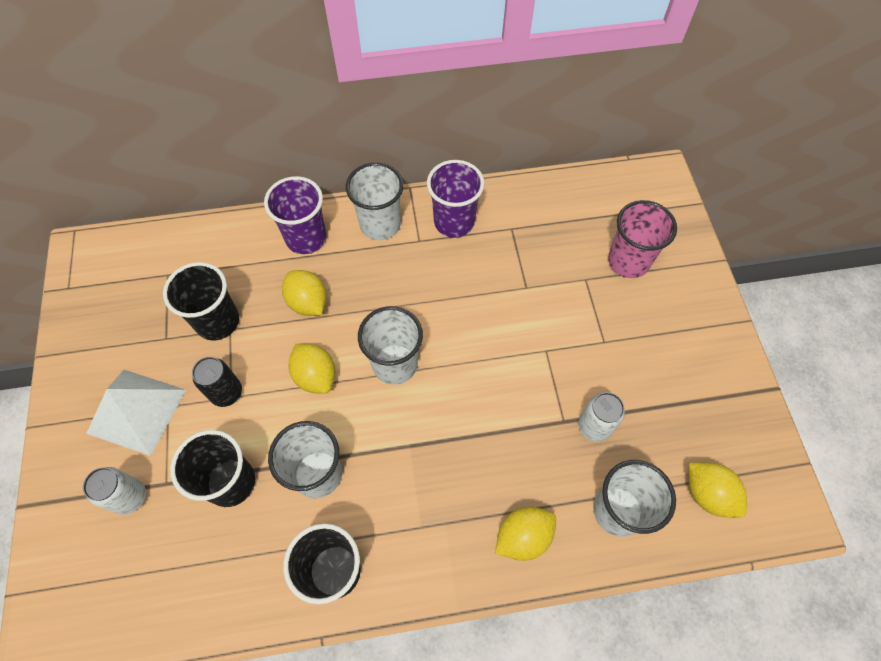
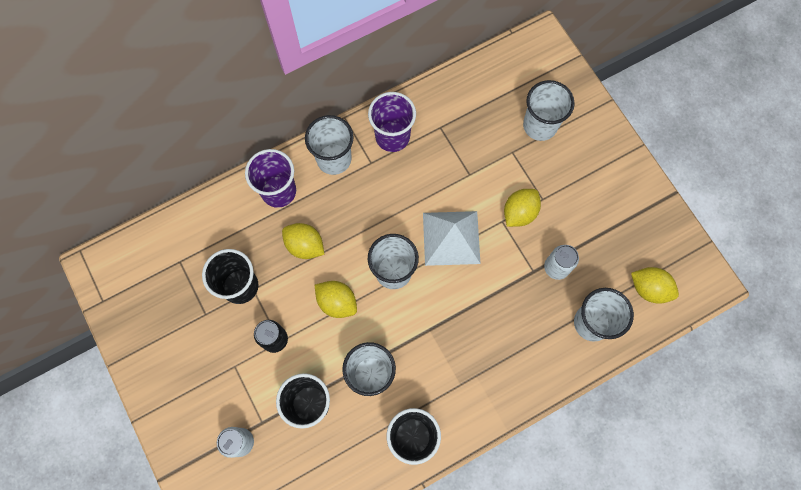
camera: 20 degrees left, 10 degrees up
(137, 411) = (212, 378): white pyramid -> white pyramid (451, 238)
(523, 536) = (533, 365): yellow lemon -> yellow lemon (519, 213)
(628, 261) = (540, 125): pink cup -> white cup

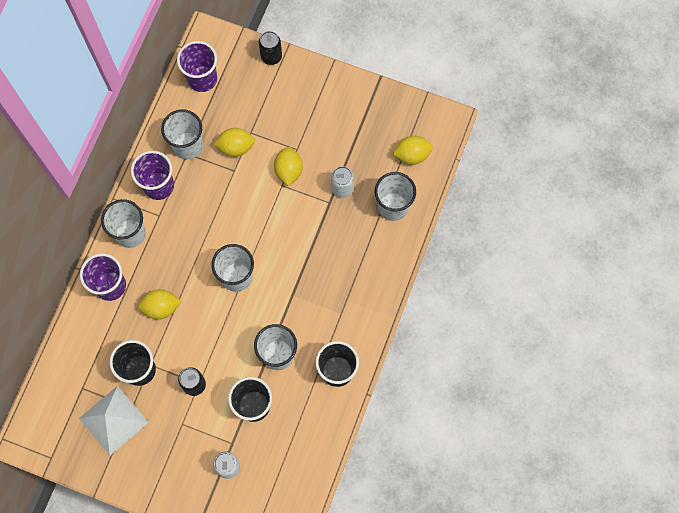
camera: 40 degrees left, 0 degrees up
(337, 302) = (215, 327): yellow lemon -> yellow lemon (236, 147)
(451, 238) = (257, 223): white pyramid -> white pyramid (113, 420)
(507, 73) = (202, 79): none -> purple cup
(540, 125) = (254, 100): white cup -> white cup (187, 145)
(586, 99) = (271, 56): none -> black can

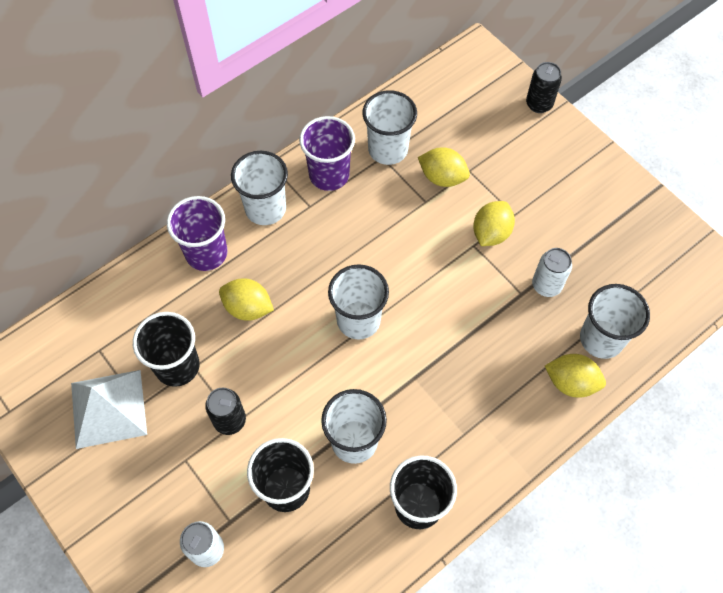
camera: 30 degrees right, 10 degrees down
(202, 79) = (446, 90): purple cup -> none
(412, 155) = (657, 291): yellow lemon -> yellow lemon (571, 382)

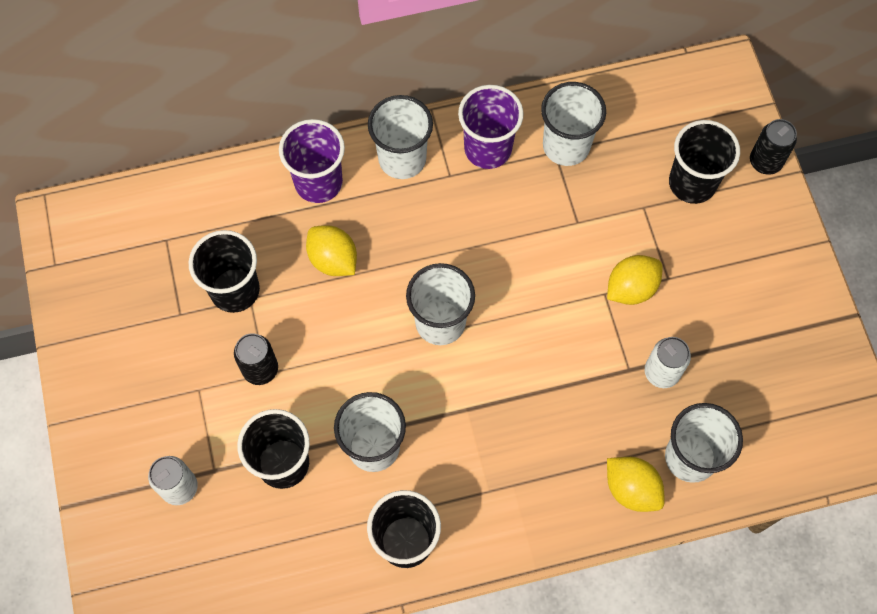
camera: 25 degrees right, 5 degrees up
(108, 408) = (149, 304): white pyramid -> none
(442, 177) = (610, 203): yellow lemon -> none
(495, 139) = (692, 183): none -> black cup

